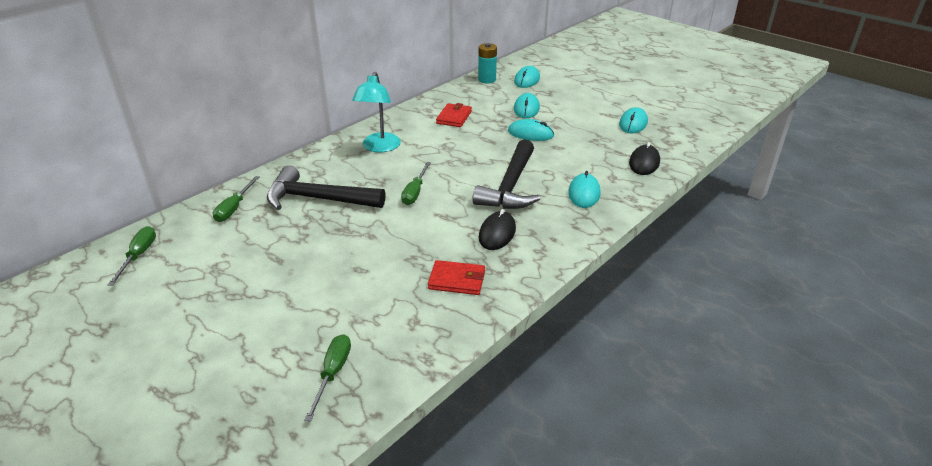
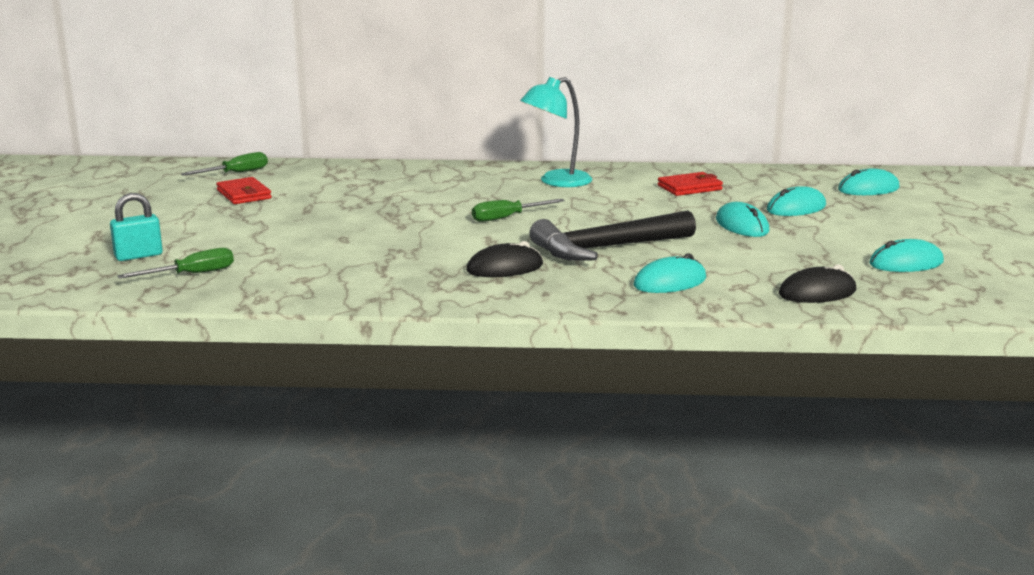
camera: 50 degrees right, 15 degrees down
(234, 208) = (350, 174): green screwdriver -> none
(250, 387) = (138, 256): none -> turquoise padlock
(318, 199) = (420, 192): black hammer -> none
(457, 280) = (393, 275): red wallet -> red wallet (244, 194)
(487, 79) = (815, 174): turquoise battery -> none

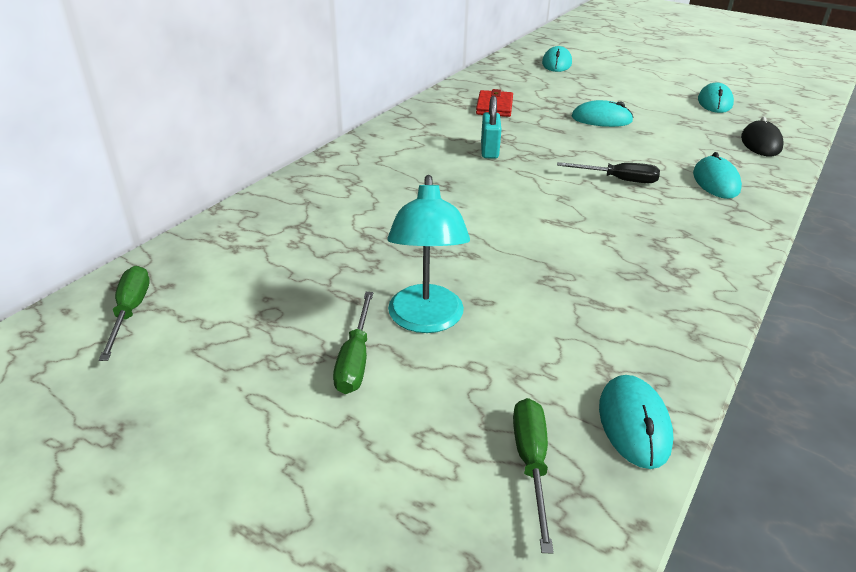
camera: 60 degrees left, 15 degrees up
(138, 256) = (408, 504): turquoise padlock -> turquoise padlock (489, 151)
(244, 194) = (233, 329): red wallet -> none
(504, 268) = (640, 237): black mouse -> none
(507, 218) = (498, 195): green screwdriver -> green screwdriver (355, 359)
(556, 182) = (418, 145): turquoise lamp -> turquoise lamp (426, 320)
(606, 248) = (618, 180): black hammer -> black screwdriver
(796, 208) = (577, 93): turquoise mouse -> turquoise mouse (634, 423)

